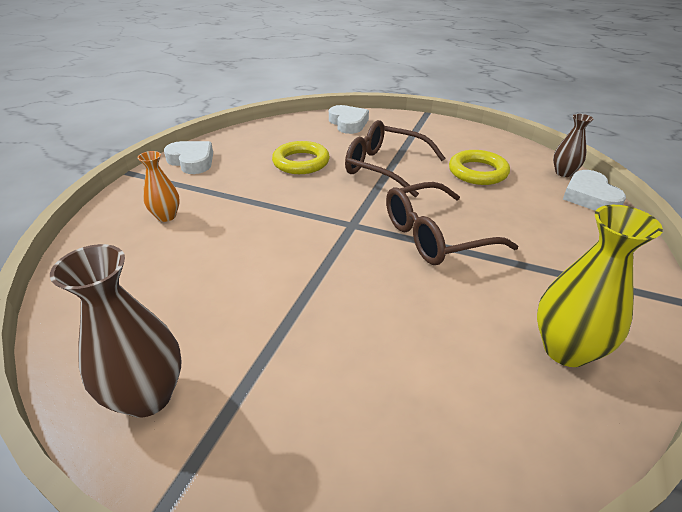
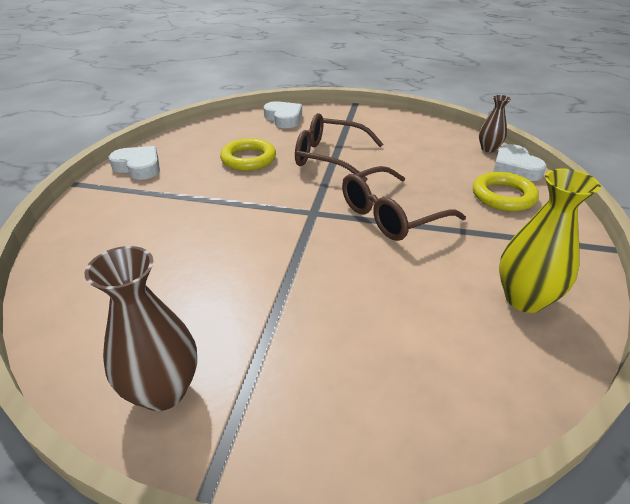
camera: 10 degrees left, 0 degrees up
(166, 216) = (129, 222): orange vase -> none
(477, 172) = (414, 154): yellow ring -> yellow ring (503, 196)

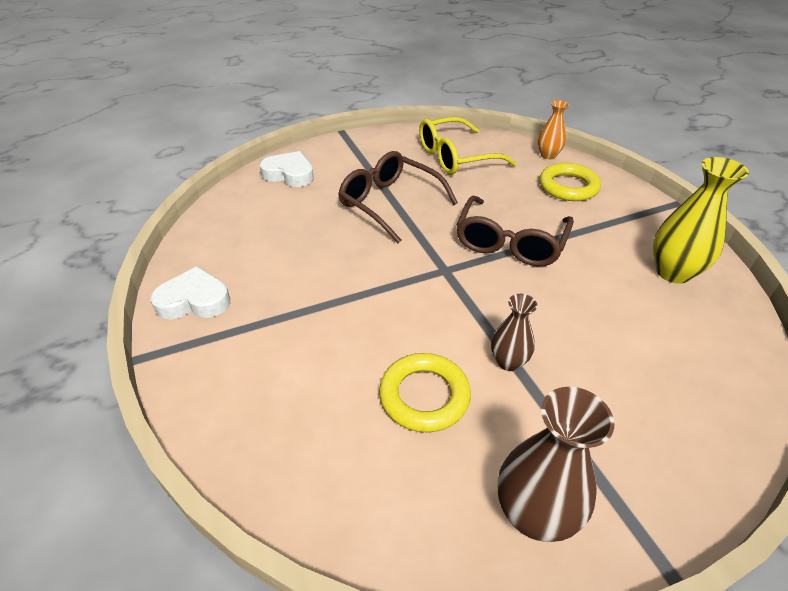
camera: 35 degrees left, 5 degrees up
(248, 159) = (311, 238): yellow ring -> yellow ring (424, 396)
(330, 157) = (390, 203): brown glasses -> brown glasses turned 60 degrees clockwise
(424, 144) = (455, 157): none -> yellow glasses
(488, 149) = (510, 143): brown vase -> brown vase (508, 362)
(515, 168) = (548, 155): white heart -> orange vase

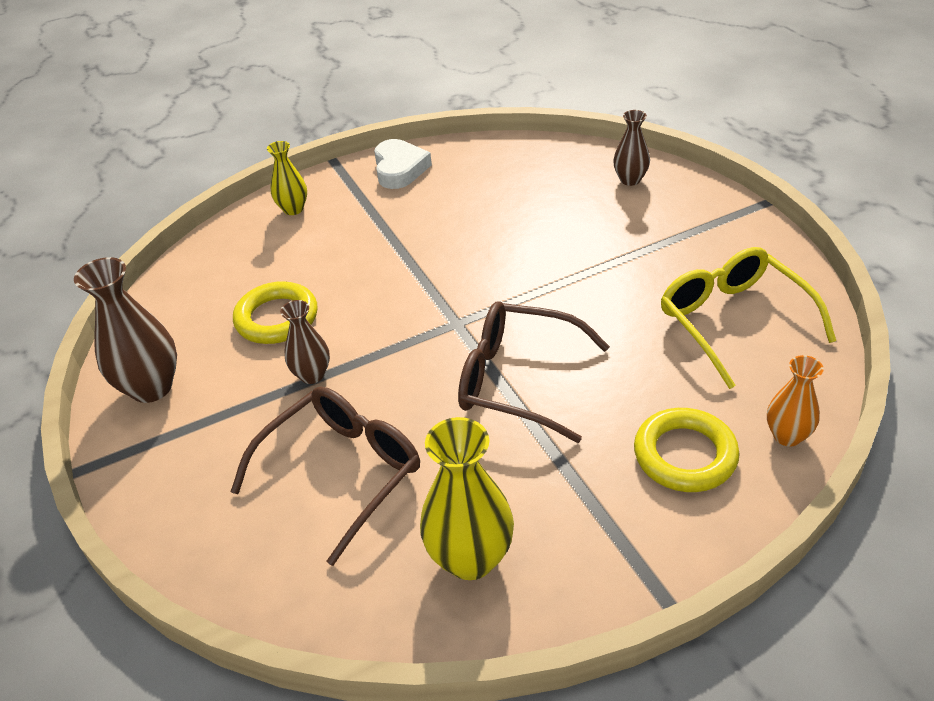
camera: 90 degrees right, 0 degrees up
(225, 393) = (293, 209): none -> yellow vase
(289, 174) = (630, 180): white heart -> brown vase
(390, 203) = (586, 267): brown glasses -> brown glasses (341, 472)

